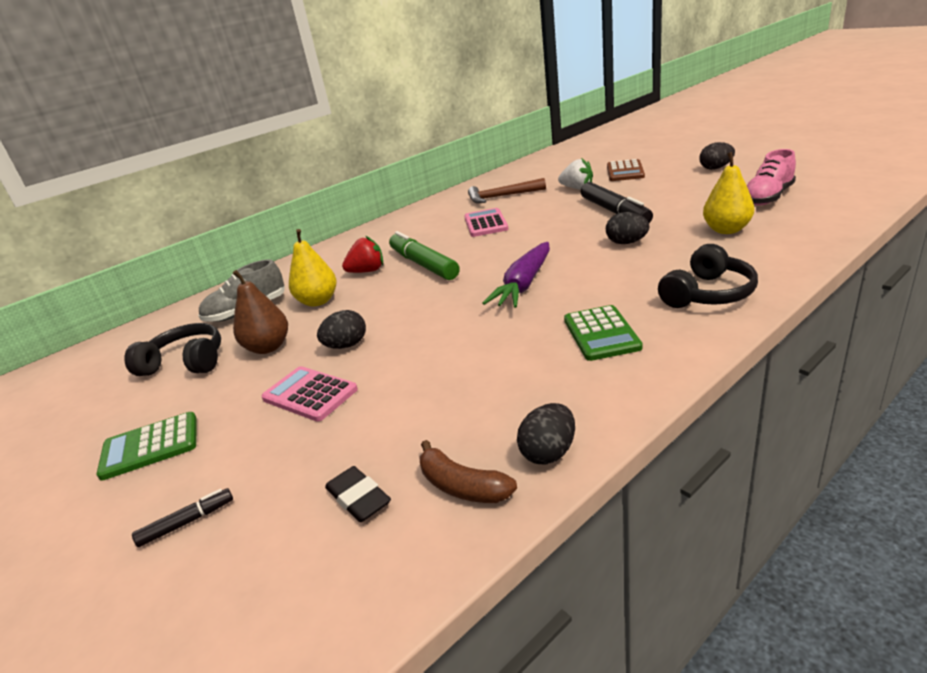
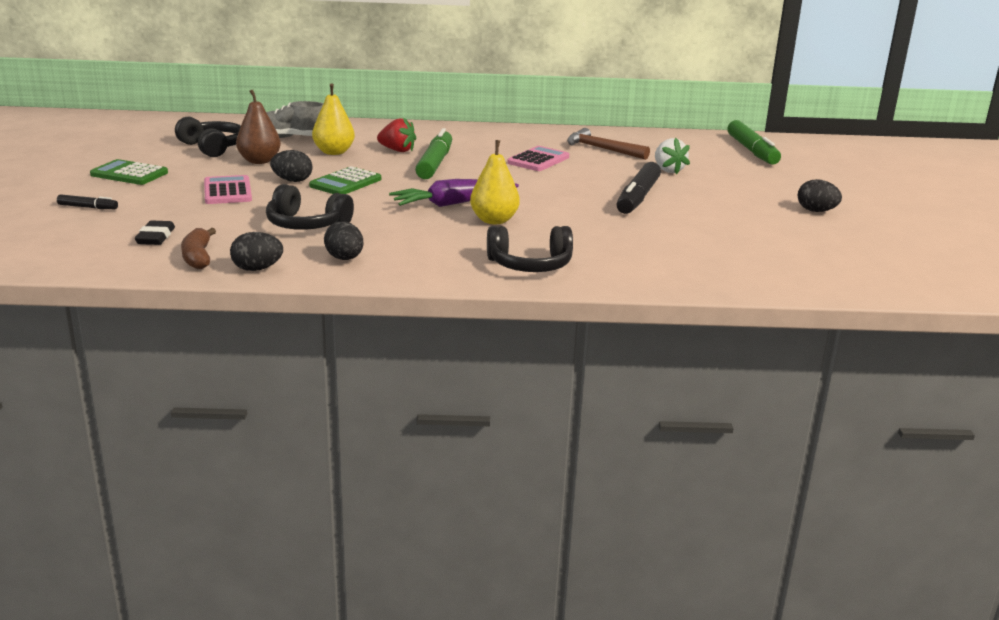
camera: 35 degrees right, 5 degrees down
(468, 376) = (306, 225): none -> black headphones
(582, 156) = (752, 151): none -> green marker
(601, 334) = (416, 246): green calculator -> green calculator (345, 183)
(625, 171) = (741, 177): brown calculator -> none
(626, 243) = (580, 217): black egg -> black egg (344, 259)
(726, 230) = (666, 246): yellow pear -> yellow pear (494, 220)
(768, 197) = (772, 247): pink shoe -> none

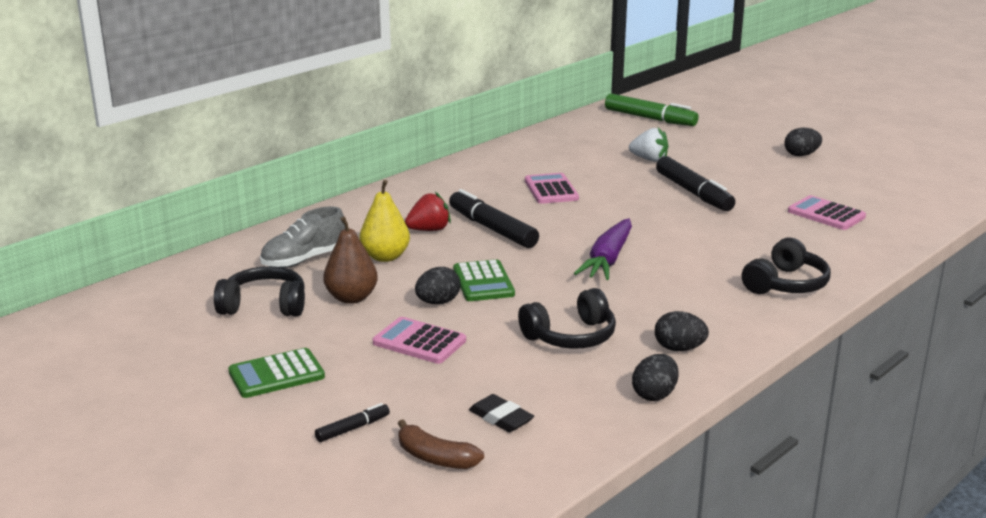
camera: 45 degrees left, 0 degrees up
(198, 257) = (587, 413): brown banana -> brown banana (435, 458)
(435, 163) = (492, 229): green marker -> black marker
(494, 220) = (671, 260): yellow pear -> none
(602, 149) = (562, 159): brown hammer -> none
(707, 247) = (826, 214): none -> pink calculator

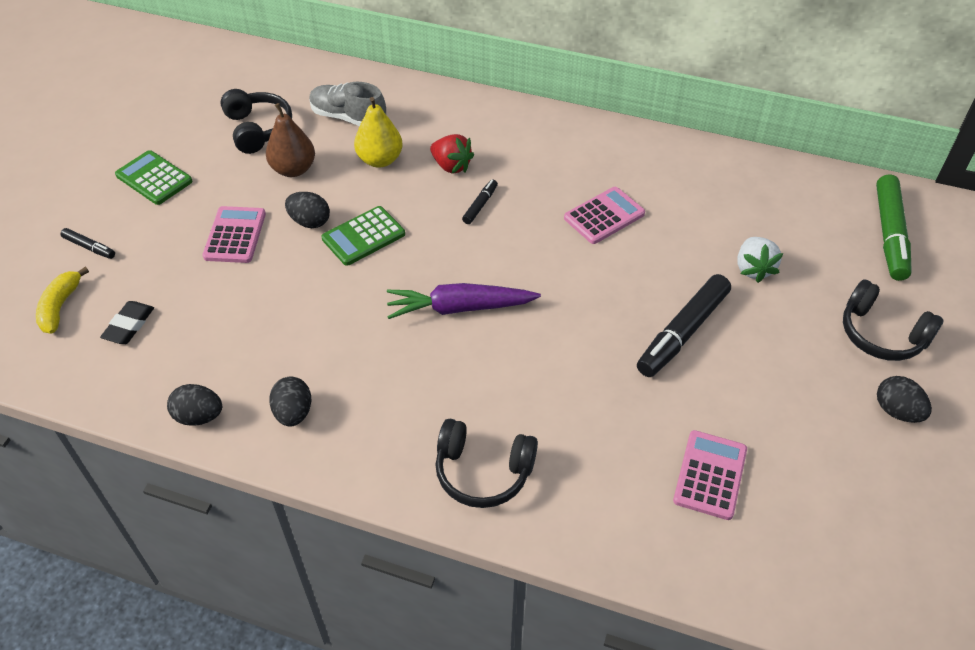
camera: 65 degrees right, 25 degrees up
(435, 458) = (60, 306): brown banana -> yellow banana
(492, 229) = (480, 205): black marker -> black marker, size x0.48
(571, 336) = (284, 328): black headphones -> black headphones (881, 334)

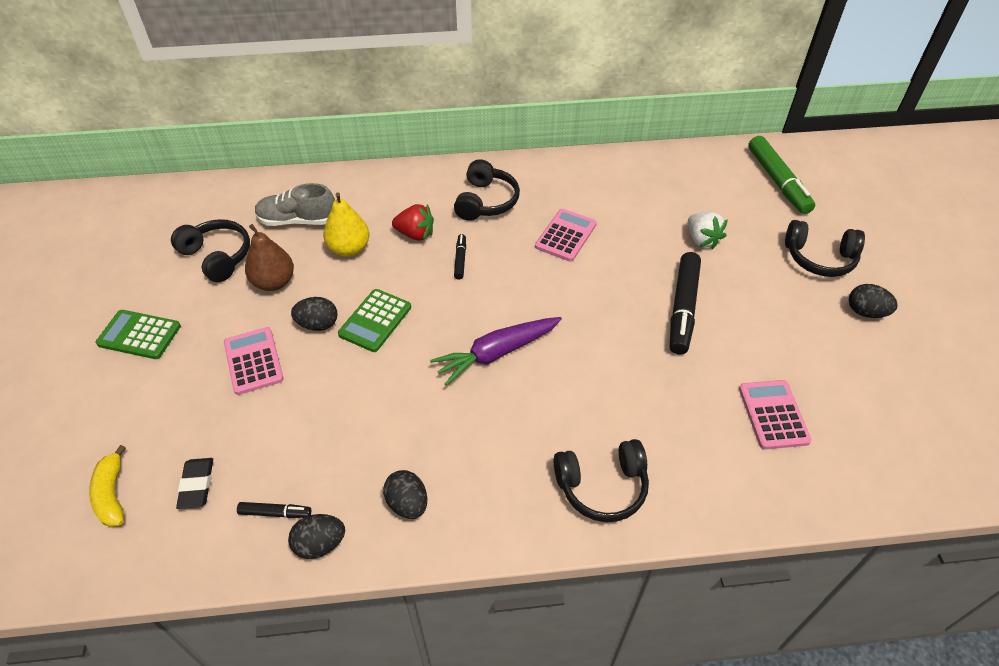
camera: 25 degrees left, 0 degrees up
(89, 247) = (109, 424): black marker -> black marker (275, 513)
(542, 155) = (486, 201): none -> black headphones

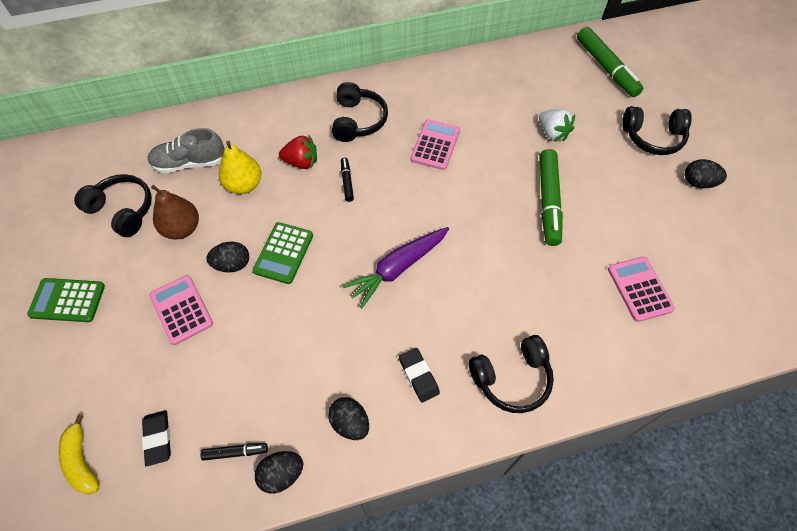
camera: 10 degrees left, 10 degrees up
(496, 467) = (419, 376): none -> black eraser
(683, 308) = (548, 201): black marker -> green marker

